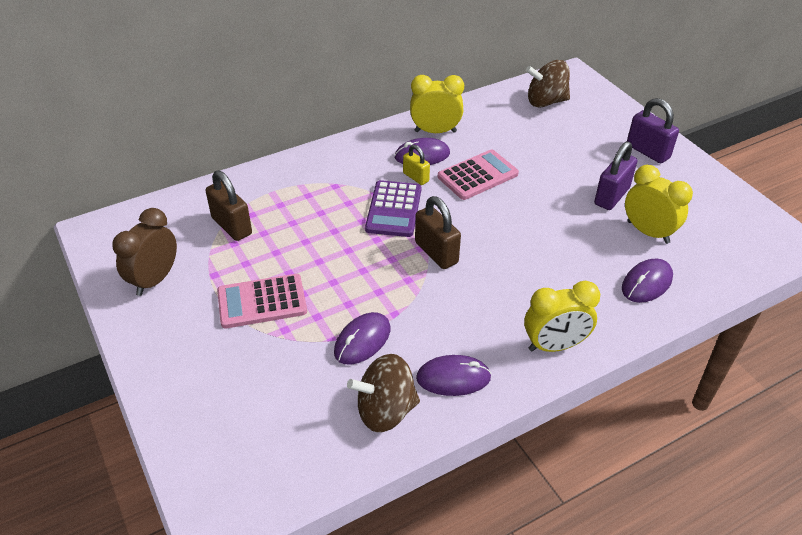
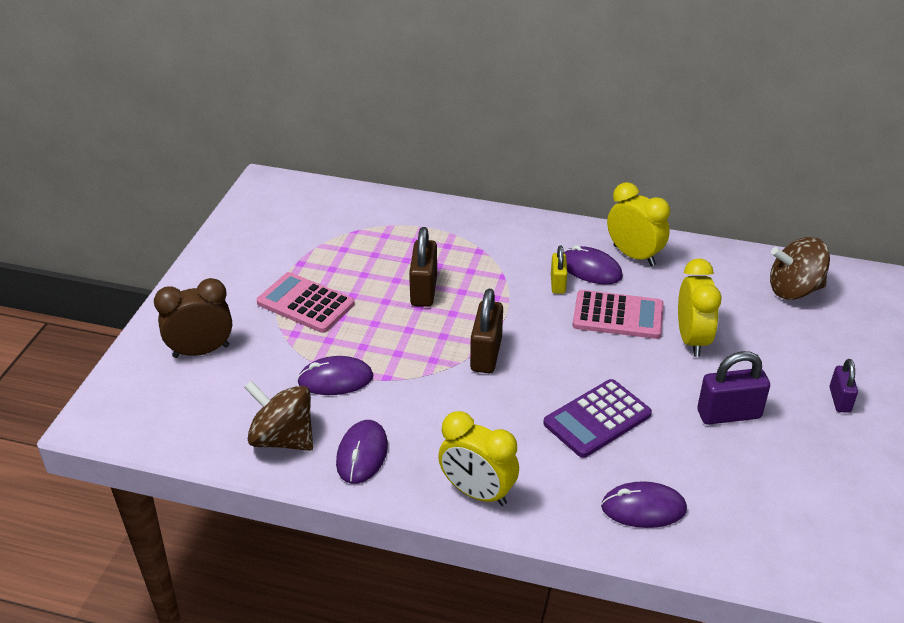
camera: 45 degrees right, 5 degrees down
(155, 280) = (258, 242): brown clock -> brown clock (201, 351)
(232, 226) = (359, 235): brown padlock -> brown padlock (424, 290)
(394, 209) = (500, 298): purple calculator -> purple calculator (597, 419)
(453, 378) = (362, 454): purple mouse -> purple mouse turned 60 degrees clockwise
(546, 101) = (794, 290): brown spinning top -> brown spinning top turned 45 degrees counterclockwise
(647, 151) = (839, 400): purple padlock -> purple padlock, size x0.62
(648, 232) = (717, 469): yellow clock -> yellow clock (692, 340)

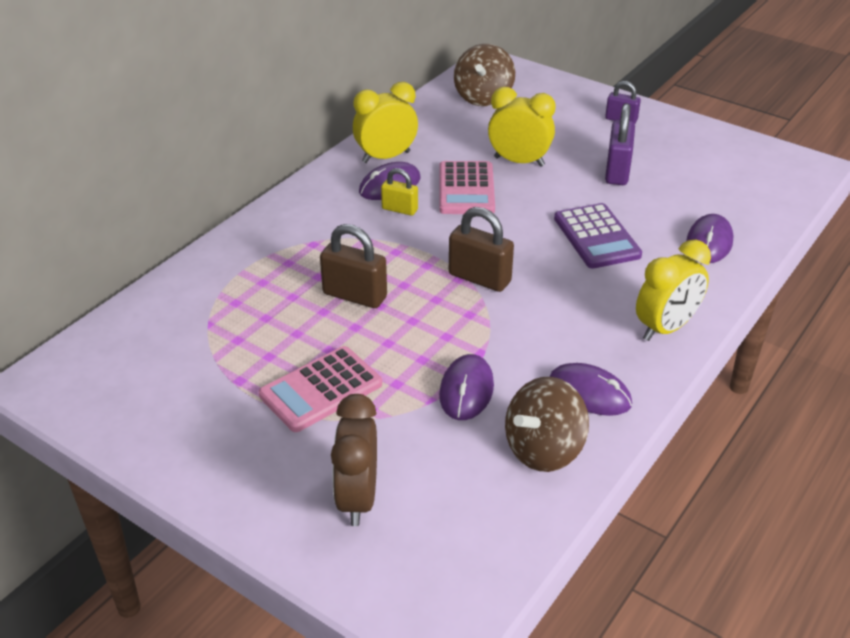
camera: 70 degrees left, 0 degrees up
(618, 316) = (466, 189): pink calculator -> pink calculator turned 150 degrees clockwise

